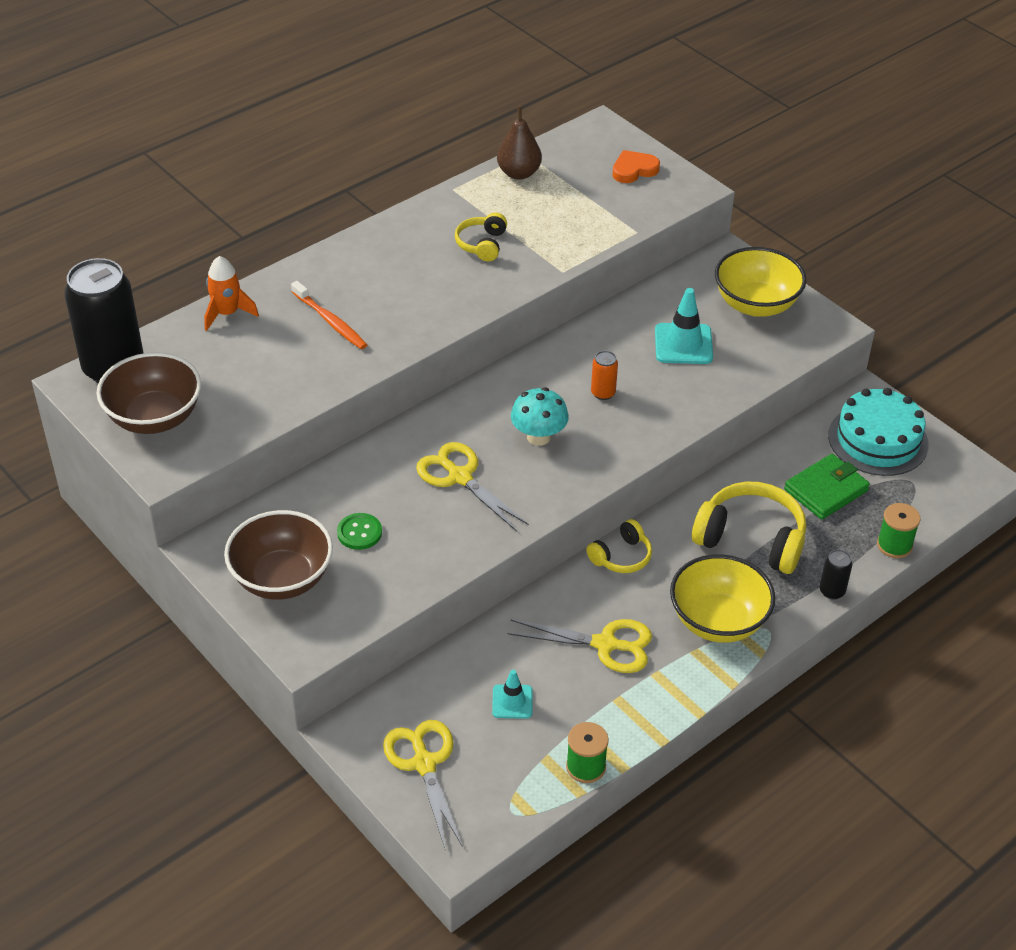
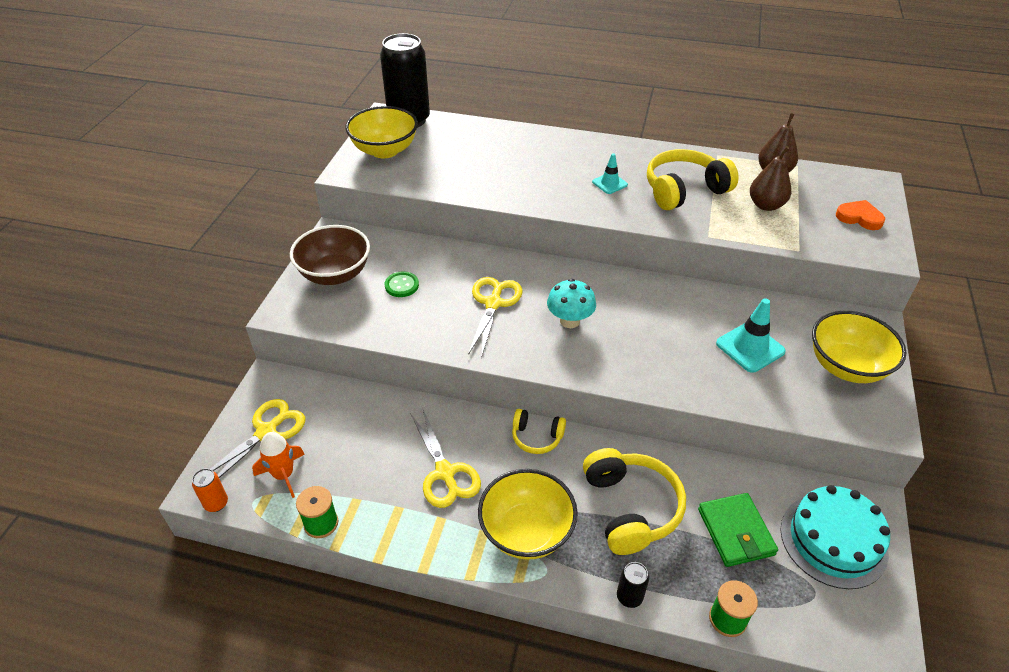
camera: 55 degrees right, 0 degrees up
(154, 418) = (385, 150): brown bowl -> yellow bowl
(227, 313) = (496, 132): orange rocket -> orange rocket (284, 475)
(330, 321) = (535, 169): orange toothbrush -> none
(482, 244) = (684, 190): yellow headphones -> yellow headphones, size x1.81
(512, 702) = (352, 448): turquoise traffic cone -> turquoise traffic cone (609, 183)
(559, 210) = (766, 205): none -> brown pear
(603, 393) = (648, 331): orange can -> orange can (216, 503)
(826, 490) = (735, 532): green wallet -> green wallet turned 60 degrees clockwise

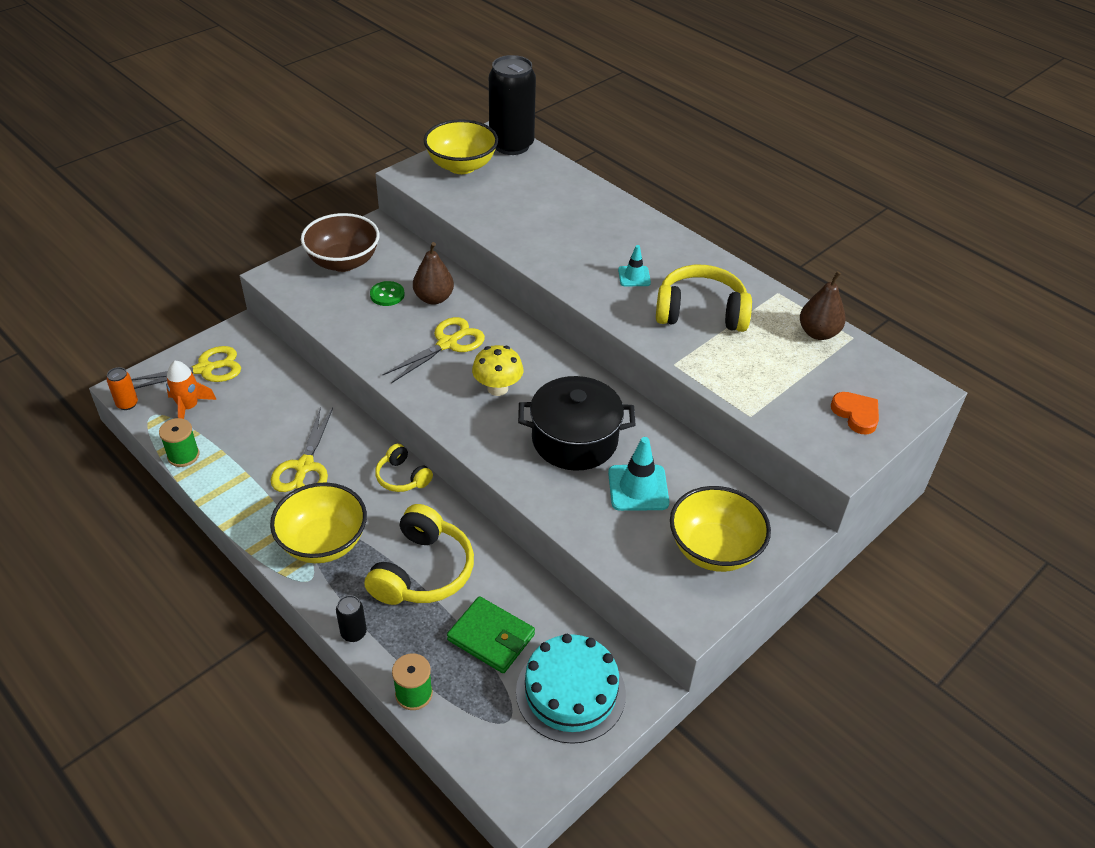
camera: 30 degrees right, 0 degrees up
(570, 321) = (497, 388): turquoise mushroom -> yellow mushroom
(668, 333) = (574, 440): none -> black pot
(735, 532) = (491, 637): green wallet -> green wallet turned 75 degrees counterclockwise
(766, 205) = (768, 361): brown pear -> brown pear (434, 298)

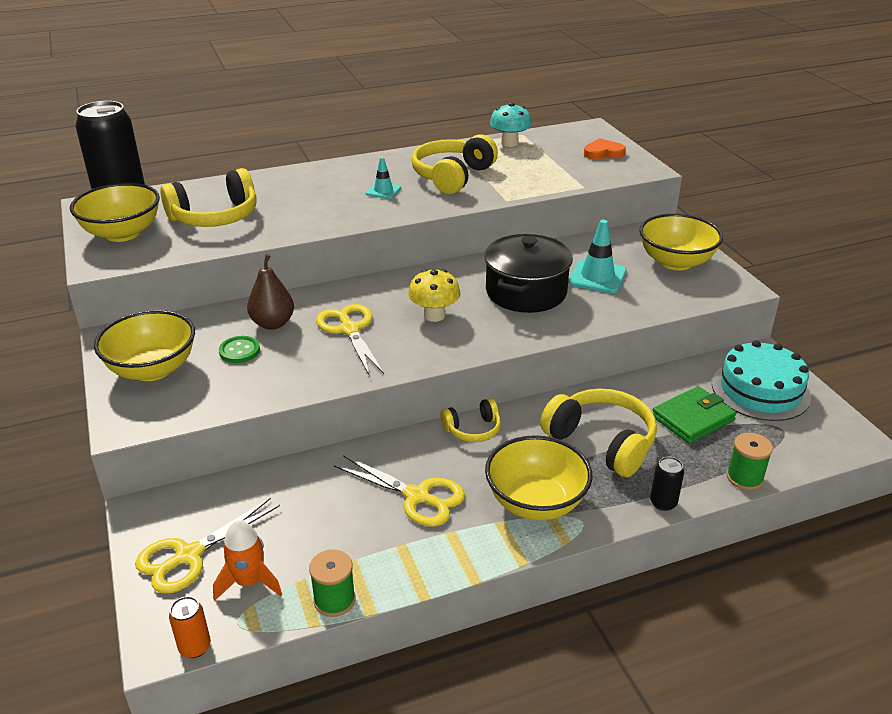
camera: 65 degrees left, 10 degrees down
(205, 369) = (188, 556): yellow scissors -> yellow scissors turned 135 degrees counterclockwise
(343, 262) = (152, 369): brown bowl -> yellow bowl
(518, 199) = (215, 217): none -> yellow headphones
(818, 333) = (509, 143): brown pear -> turquoise mushroom

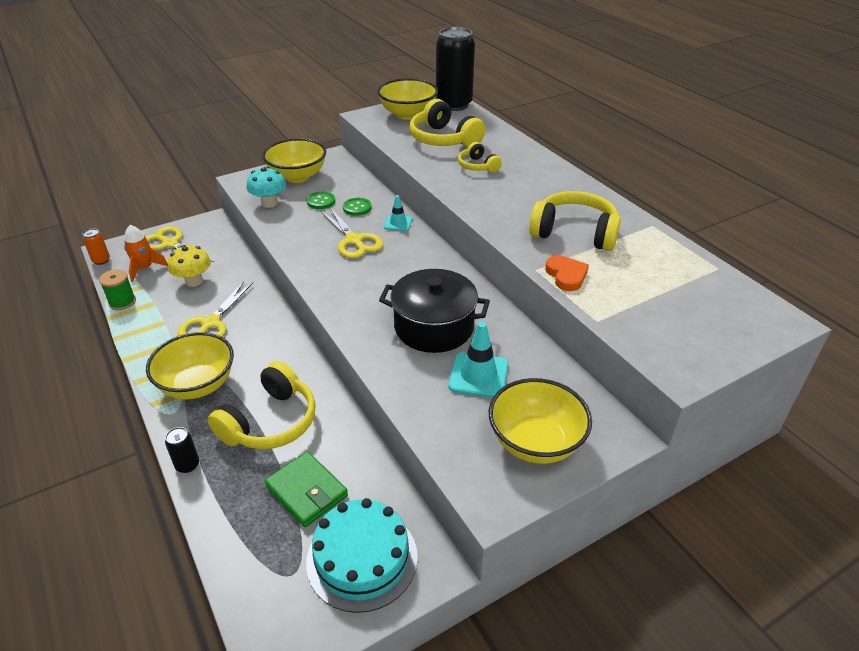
camera: 80 degrees right, 5 degrees up
(273, 323) = (357, 207): brown pear -> green button
(349, 330) = (354, 240): yellow scissors -> yellow scissors turned 90 degrees clockwise
(383, 191) = (522, 200): turquoise traffic cone -> turquoise traffic cone (398, 223)
(434, 315) = (382, 278): yellow mushroom -> yellow mushroom (194, 281)
(473, 429) = (286, 343): yellow headphones -> yellow headphones (477, 166)
(509, 143) = (683, 261): turquoise mushroom -> turquoise mushroom (269, 203)
(603, 153) = (706, 333): orange heart -> orange heart (566, 275)
(744, 478) = (215, 530): green spool -> none

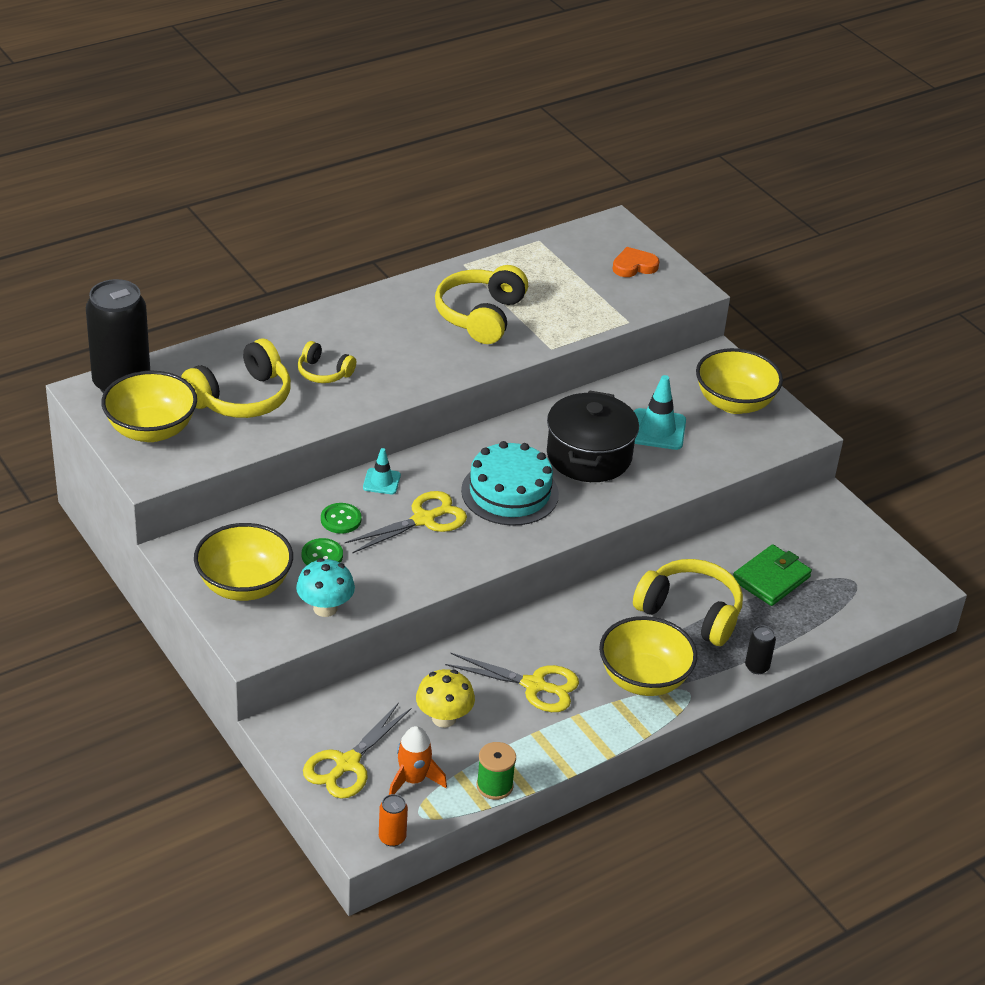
camera: 95 degrees left, 0 degrees up
(362, 558) = (831, 541): turquoise cake -> turquoise cake (509, 492)
(477, 166) = (324, 372): yellow headphones -> yellow headphones turned 60 degrees clockwise
(566, 275) = (560, 330): orange heart -> orange heart (634, 266)

